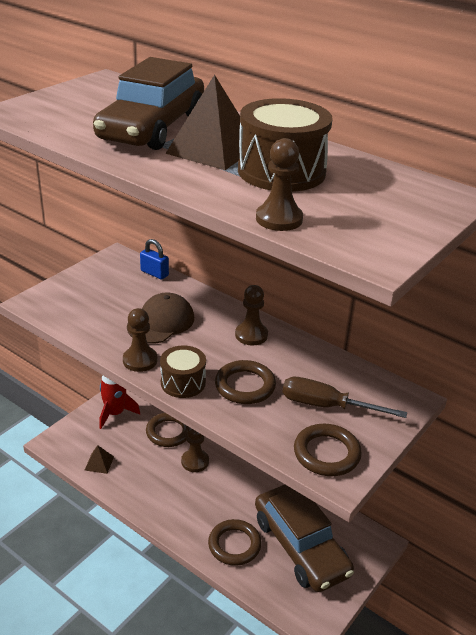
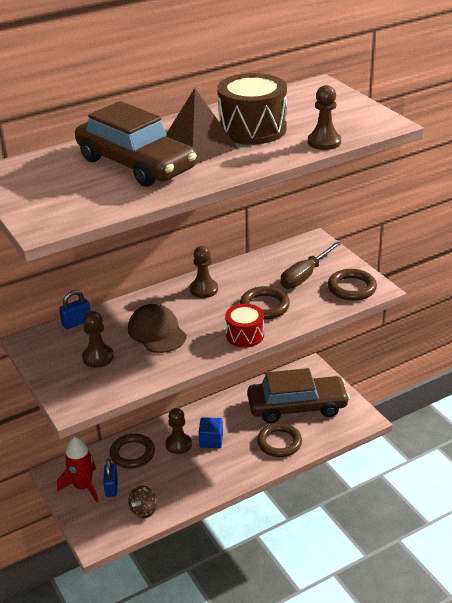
camera: 65 degrees left, 0 degrees up
(99, 463) = (144, 510): brown pyramid -> brown spinning top
(120, 432) = (111, 487): none -> blue padlock
(140, 360) = (203, 352): brown pawn -> brown pawn (98, 357)
(183, 383) = (245, 335): brown drum -> red drum
(212, 485) = (211, 440): none -> blue cube

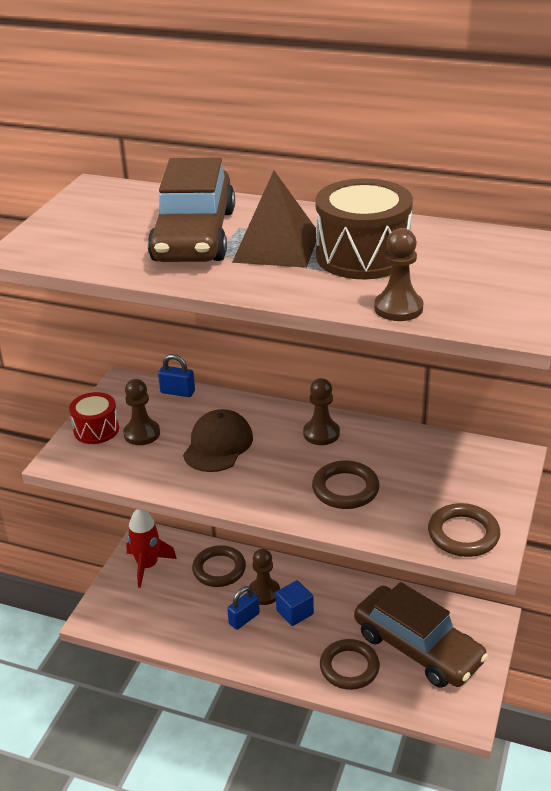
camera: 50 degrees right, 0 degrees up
(111, 487) = (165, 584): blue padlock -> blue padlock (244, 619)
(144, 510) = (158, 626): brown spinning top -> none
(245, 335) = (280, 503): red drum -> red drum (96, 430)
(305, 276) = (437, 487): brown screwdriver -> none

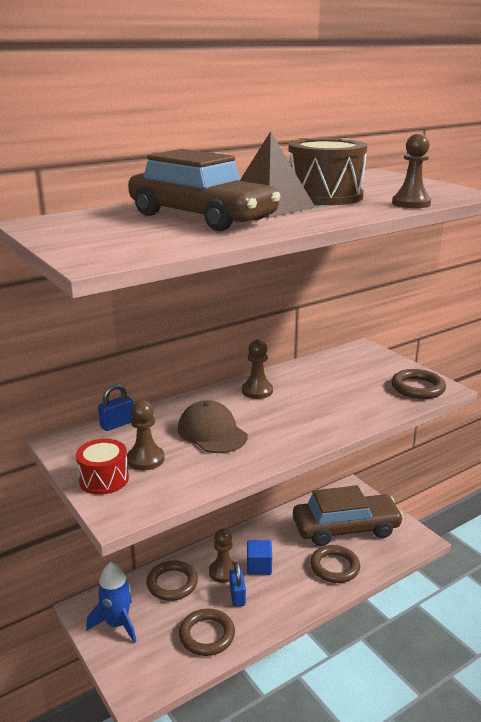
camera: 55 degrees left, 10 degrees down
(147, 566) = (117, 624): red rocket -> blue rocket
(345, 489) = (328, 406): brown ring -> brown ring (207, 635)

